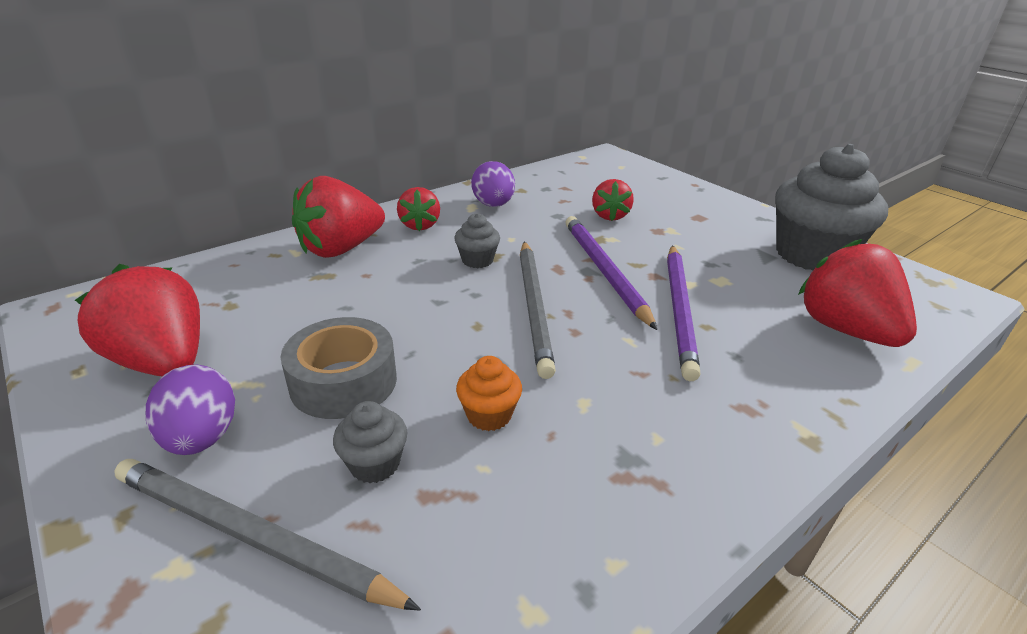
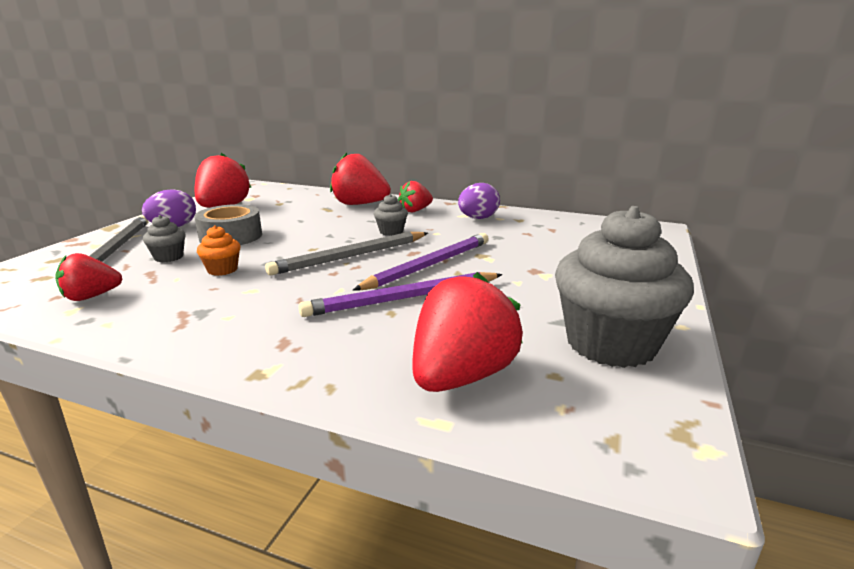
camera: 60 degrees right, 10 degrees down
(609, 216) = (528, 250): red strawberry -> red strawberry (91, 297)

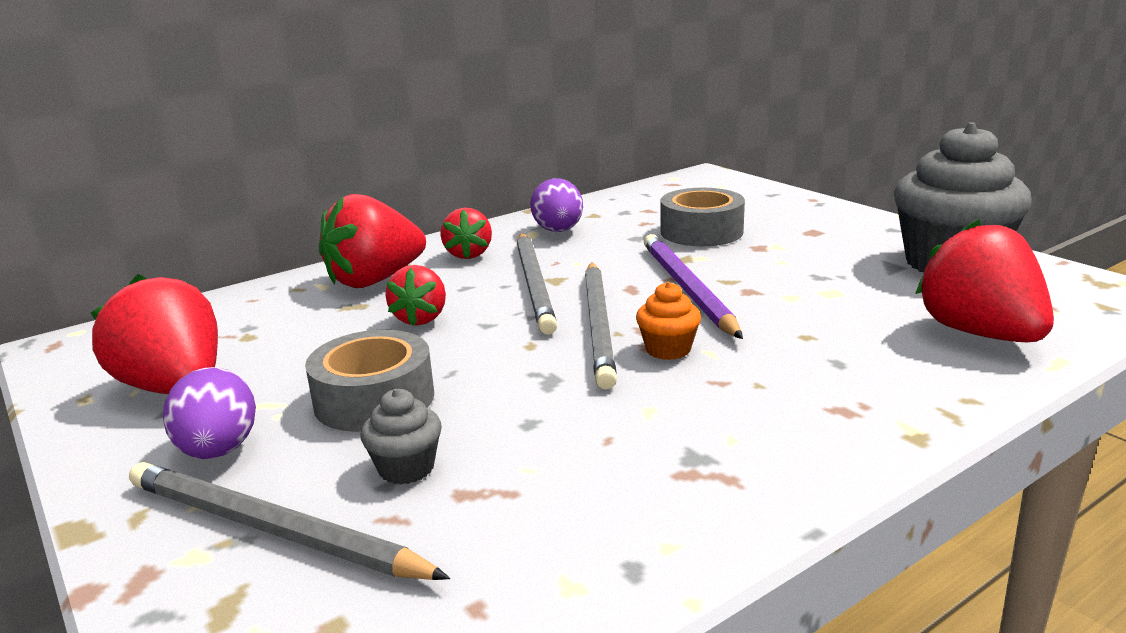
camera: 55 degrees left, 0 degrees up
(91, 297) = (525, 561): red strawberry -> red strawberry (420, 318)
(222, 270) = (537, 423): orange cupcake -> orange cupcake (668, 349)
(391, 231) = (535, 284): grey cupcake -> grey pencil
(403, 298) = (775, 322): purple pencil -> none
(535, 249) = (701, 232): none -> grey tape

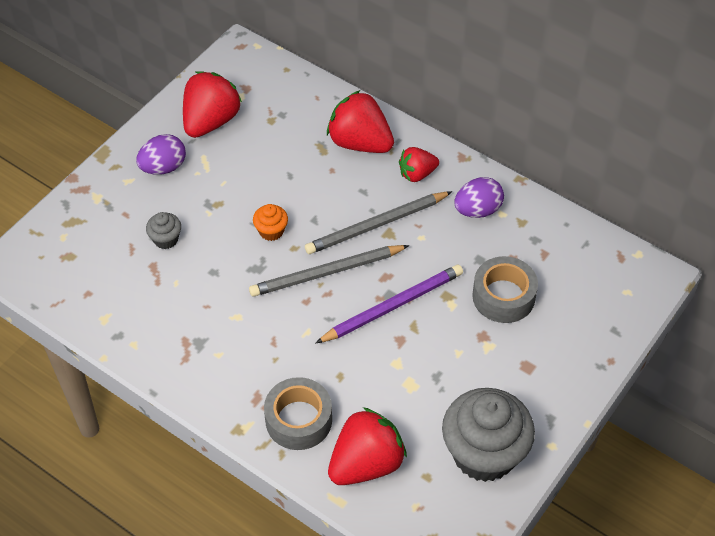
camera: 70 degrees right, 30 degrees up
(272, 530) = (115, 213): grey pencil -> none
(374, 399) = (219, 203): grey tape -> grey tape (298, 420)
(420, 318) = (312, 186): red strawberry -> none
(668, 349) = (304, 312): orange cupcake -> orange cupcake (271, 231)

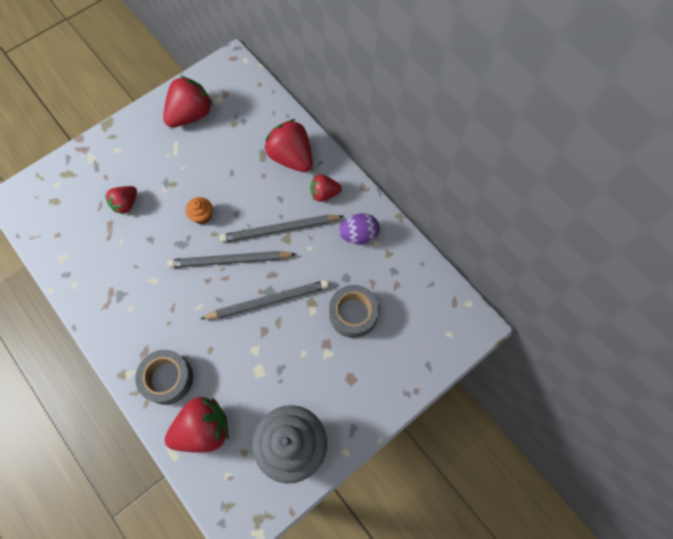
camera: 15 degrees right, 15 degrees up
(163, 167) = (144, 145): purple egg -> none
(166, 239) = (126, 204): grey cupcake -> red strawberry
(392, 306) = (268, 301): purple pencil -> grey pencil

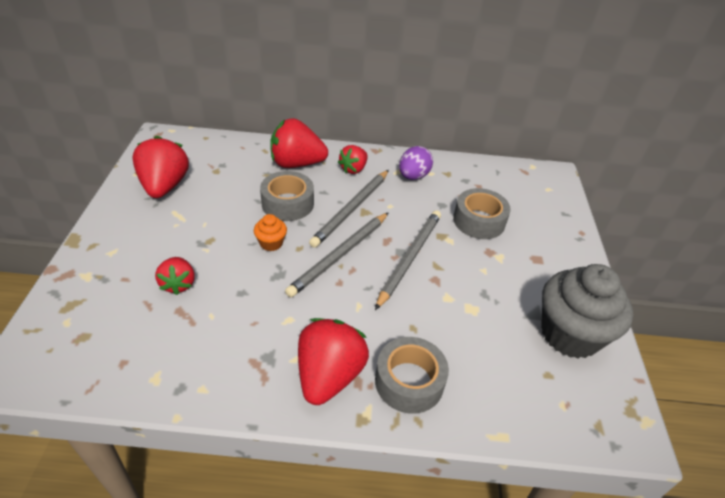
camera: 50 degrees left, 25 degrees down
(203, 429) = (494, 390): red strawberry -> red strawberry (329, 375)
(246, 190) = (287, 203): none -> grey tape

